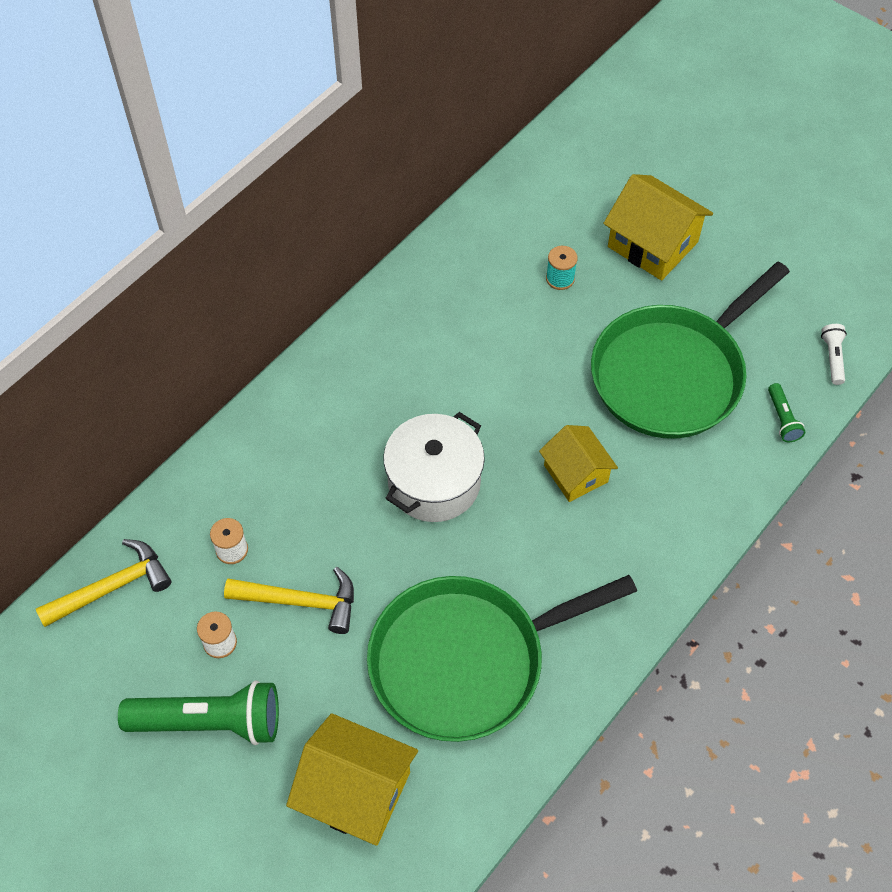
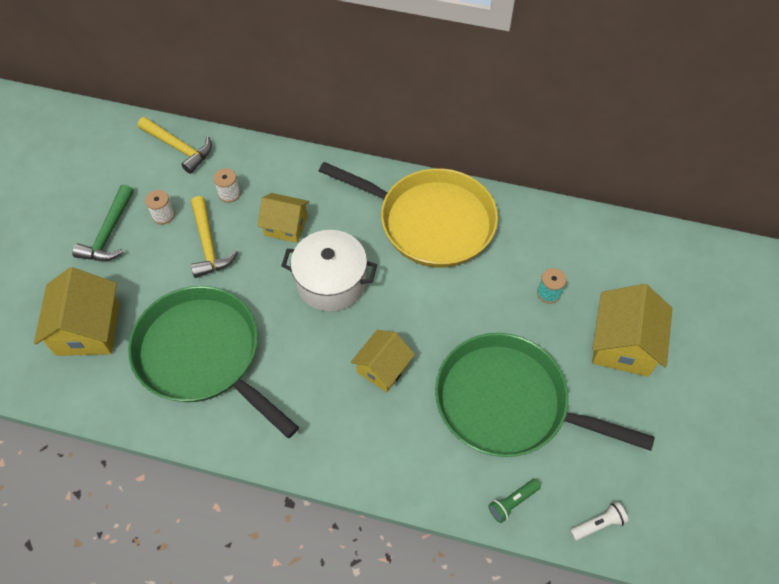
camera: 65 degrees right, 0 degrees up
(210, 722) = (109, 233): green flashlight -> green hammer
(322, 501) = (286, 226): none -> yellow house
(404, 346) = (431, 221): none -> yellow pan

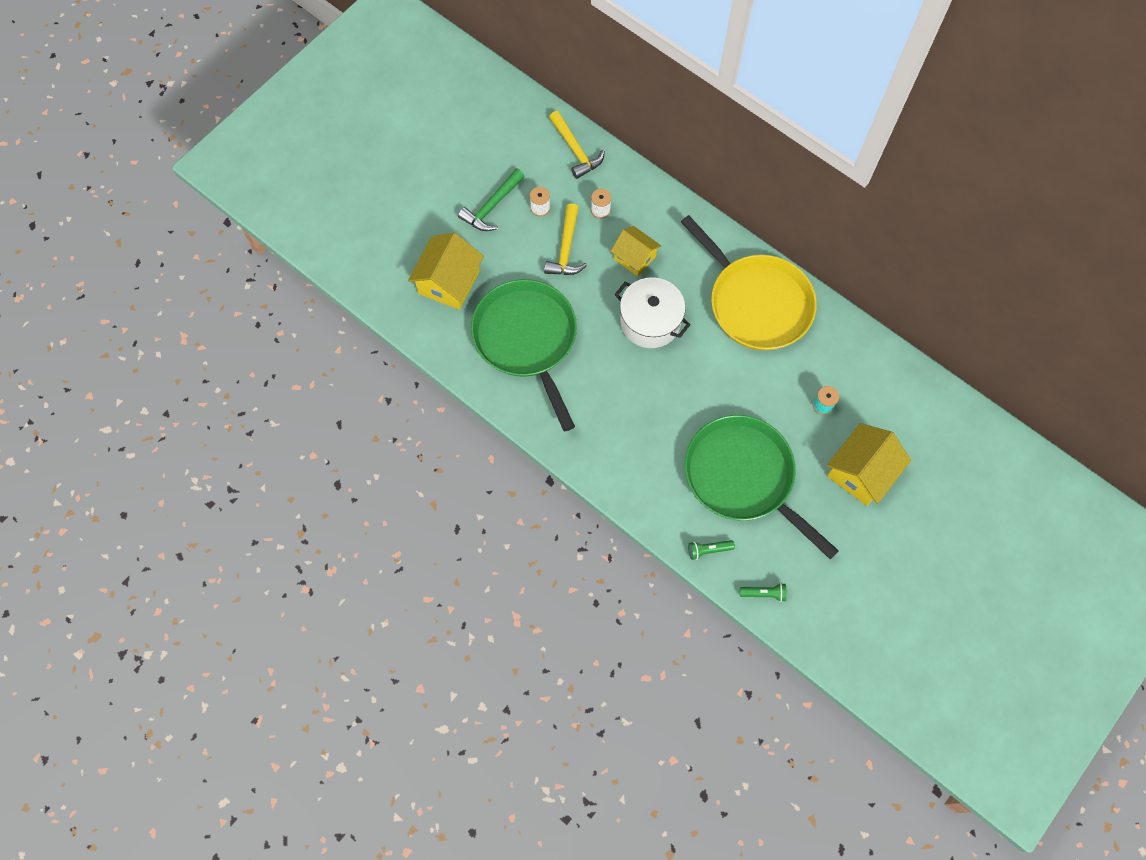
camera: 25 degrees right, 10 degrees up
(383, 368) = (659, 408): yellow house -> none
(598, 524) = (764, 593): white flashlight -> green flashlight

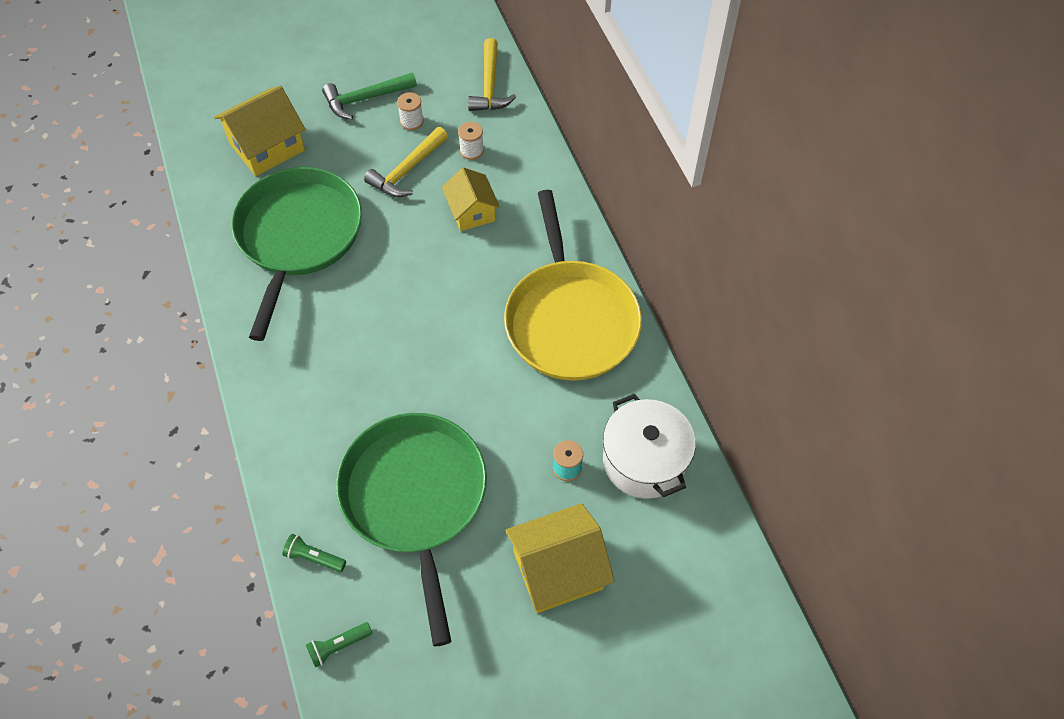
camera: 30 degrees right, 10 degrees down
(650, 322) = (438, 282): white pot -> white pot (644, 461)
(764, 593) = (338, 646): green flashlight -> green flashlight turned 120 degrees clockwise

